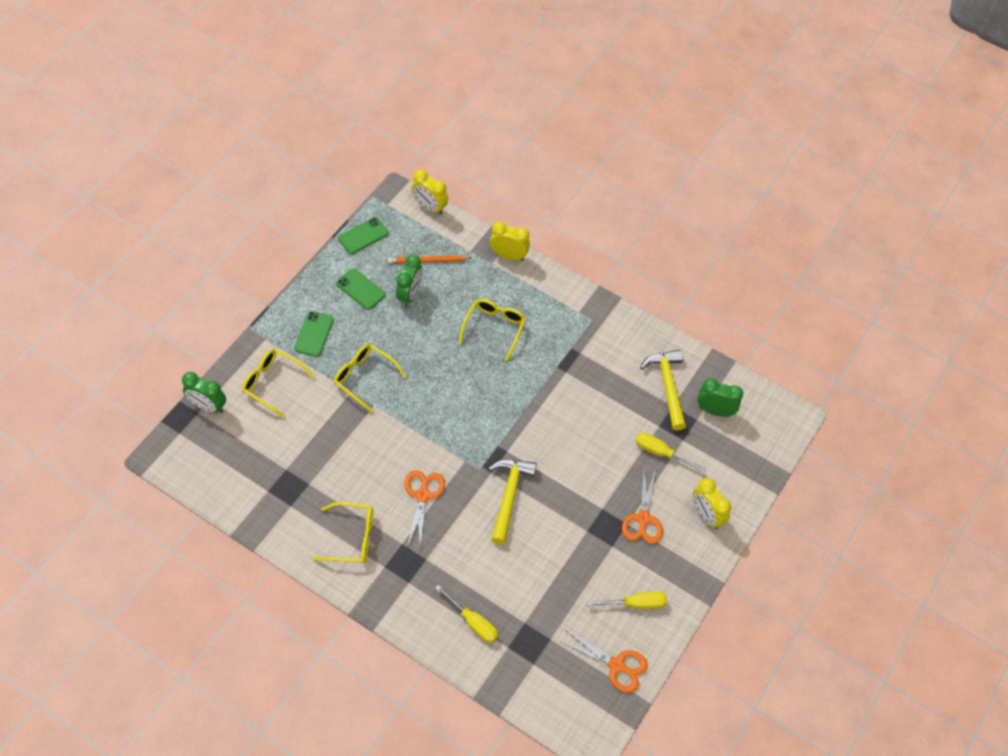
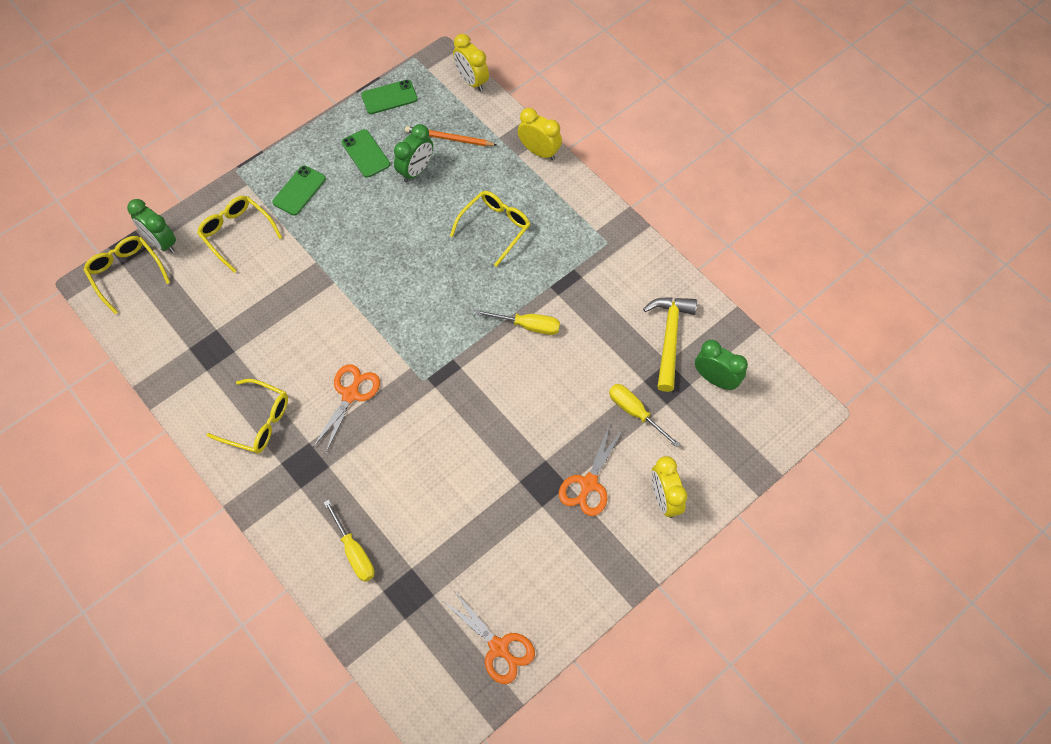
camera: 20 degrees right, 5 degrees up
(364, 378) = (335, 250): yellow glasses -> yellow glasses (126, 273)
(509, 496) = (445, 419): yellow hammer -> none
(636, 604) = (546, 581): yellow screwdriver -> yellow screwdriver (528, 326)

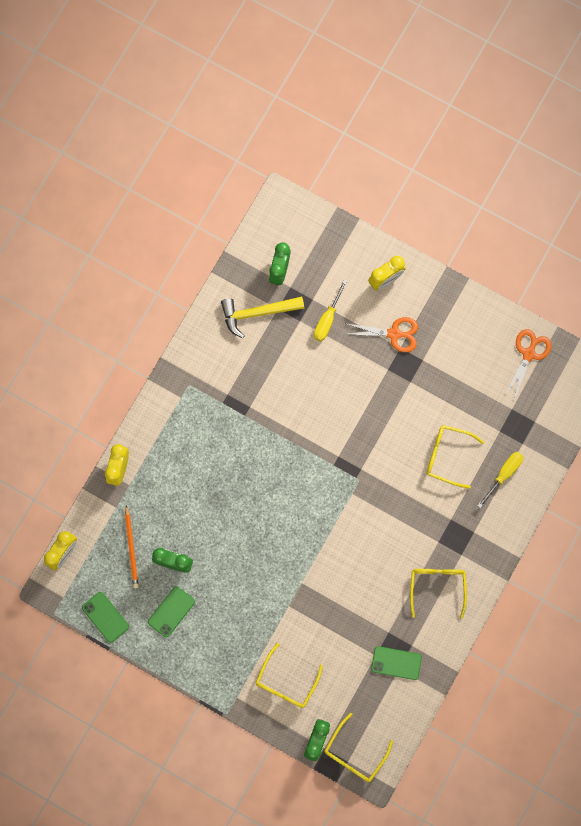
camera: 110 degrees left, 15 degrees up
(299, 190) = (227, 650): green phone -> green phone (396, 663)
(350, 395) = (390, 528): orange scissors -> none
(495, 228) = (206, 477): yellow glasses -> yellow glasses (447, 456)
(528, 326) = (285, 419): yellow screwdriver -> none

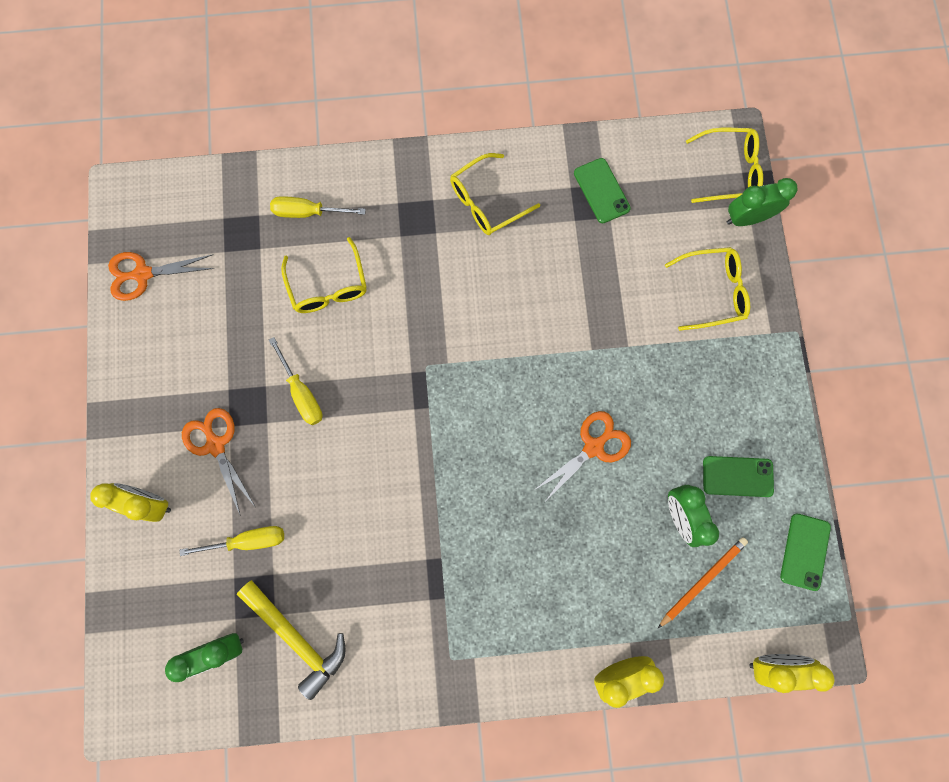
camera: 125 degrees left, 0 degrees up
(245, 542) = (593, 447): none -> orange scissors
(392, 400) = (302, 393): none -> yellow screwdriver

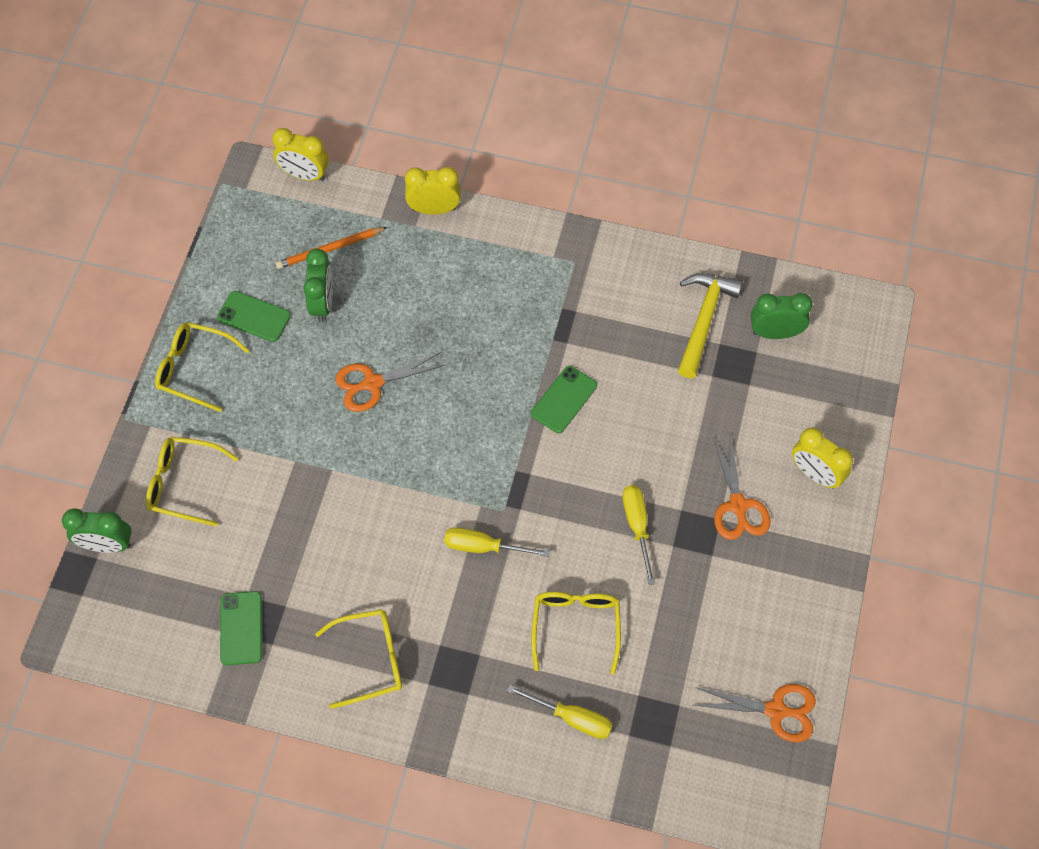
camera: 160 degrees left, 15 degrees down
(248, 540) = (727, 411): yellow screwdriver -> yellow screwdriver (483, 547)
(297, 637) = (704, 320): yellow hammer -> yellow hammer turned 45 degrees clockwise
(728, 171) = (95, 602): yellow glasses -> yellow glasses (194, 369)
(805, 551) = (230, 242): green phone -> green phone (564, 399)

